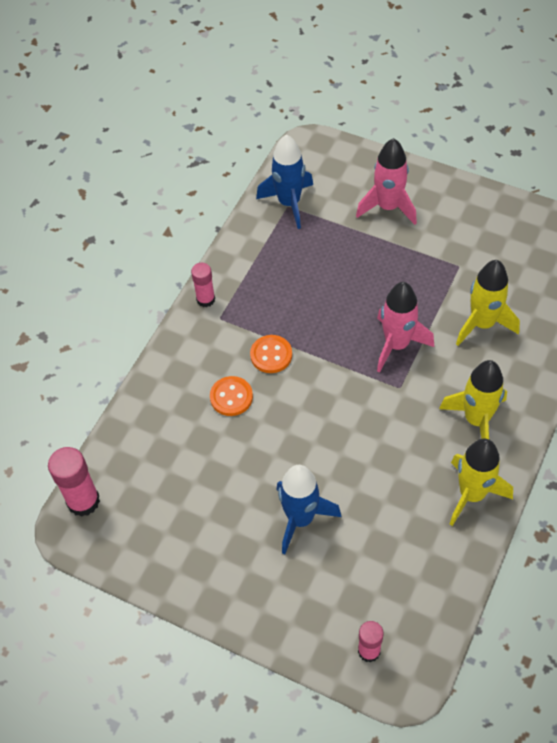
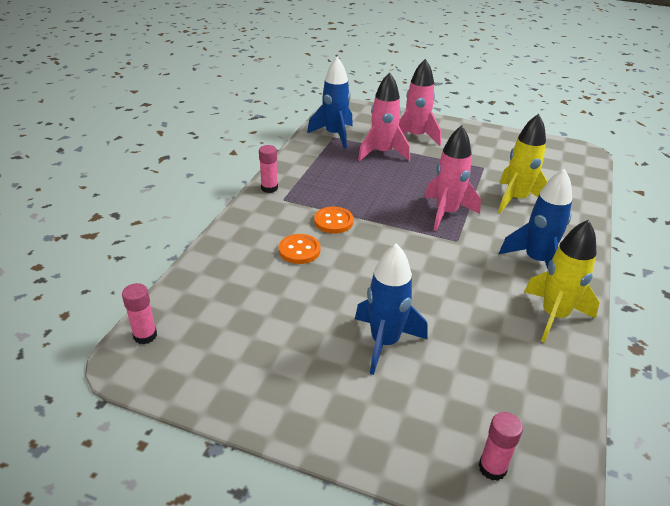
camera: 10 degrees left, 20 degrees down
(83, 501) = (145, 335): pink glue stick -> pink glue stick, size x0.63
(342, 238) = (382, 153): none -> pink rocket
(476, 420) = (536, 261): yellow rocket -> blue rocket

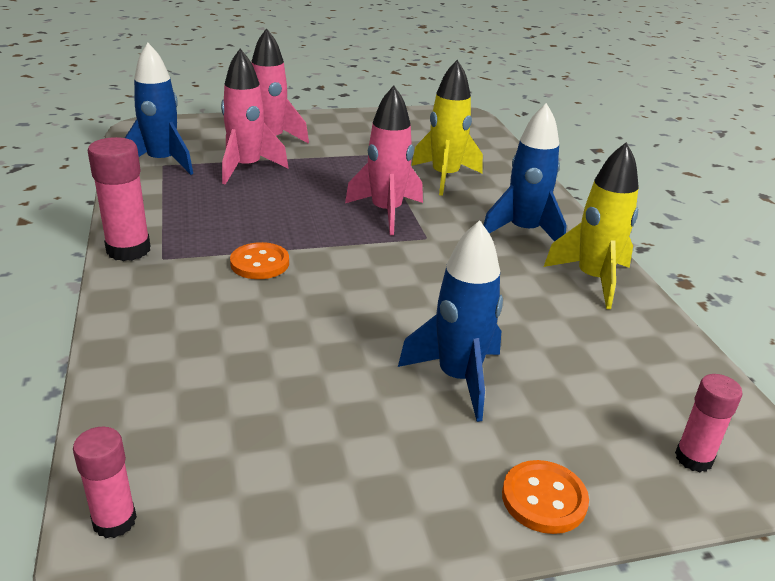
camera: 35 degrees left, 5 degrees down
(269, 188) = (128, 250): pink glue stick -> pink glue stick, size x1.59
(299, 250) = (247, 312): orange button -> orange button (544, 499)

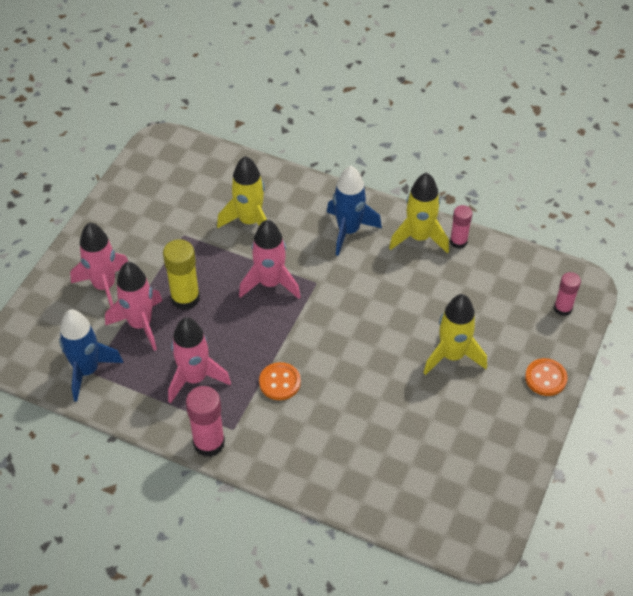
camera: 50 degrees left, 20 degrees up
(114, 521) = (450, 538): pink glue stick -> pink glue stick (458, 242)
(210, 214) = (195, 378): none -> pink rocket
(306, 177) = (185, 298): none -> yellow glue stick
(458, 378) = (452, 356): blue rocket -> yellow rocket

